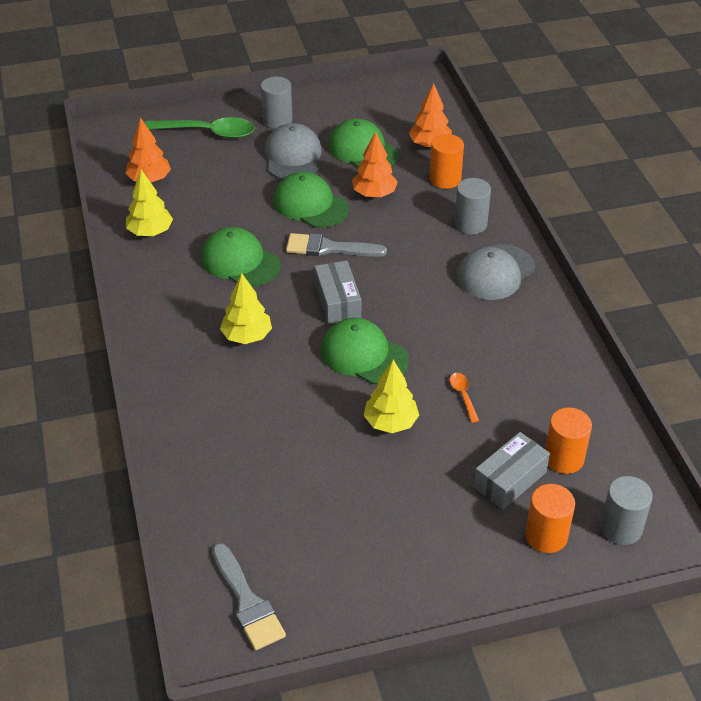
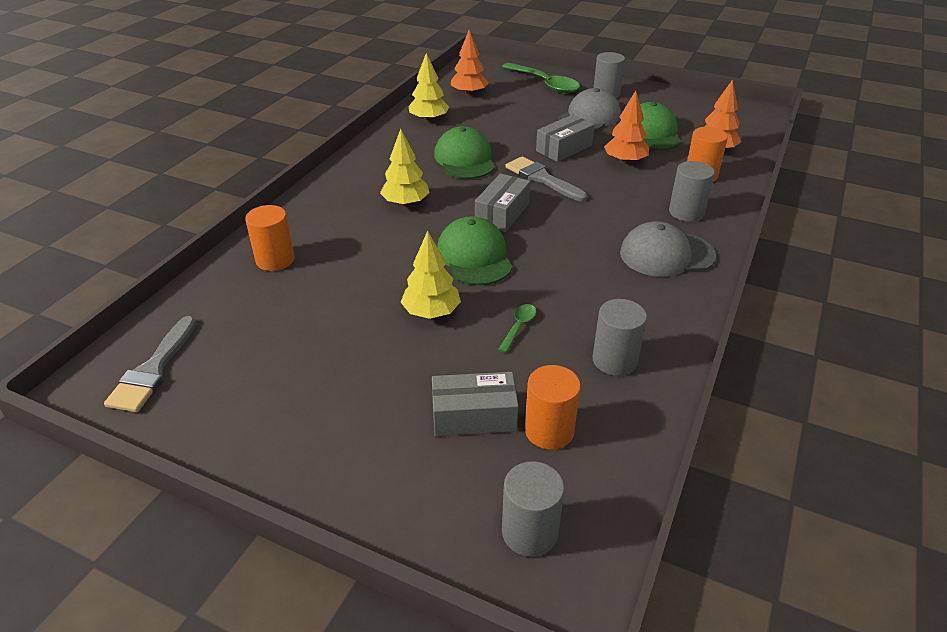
camera: 40 degrees right, 5 degrees down
(310, 204) = (564, 148): green cap -> grey box
(463, 395) = (519, 326): orange spoon -> green spoon
(546, 536) = (445, 486): orange cylinder -> orange cylinder (275, 260)
(549, 382) = (614, 360): none -> grey cylinder

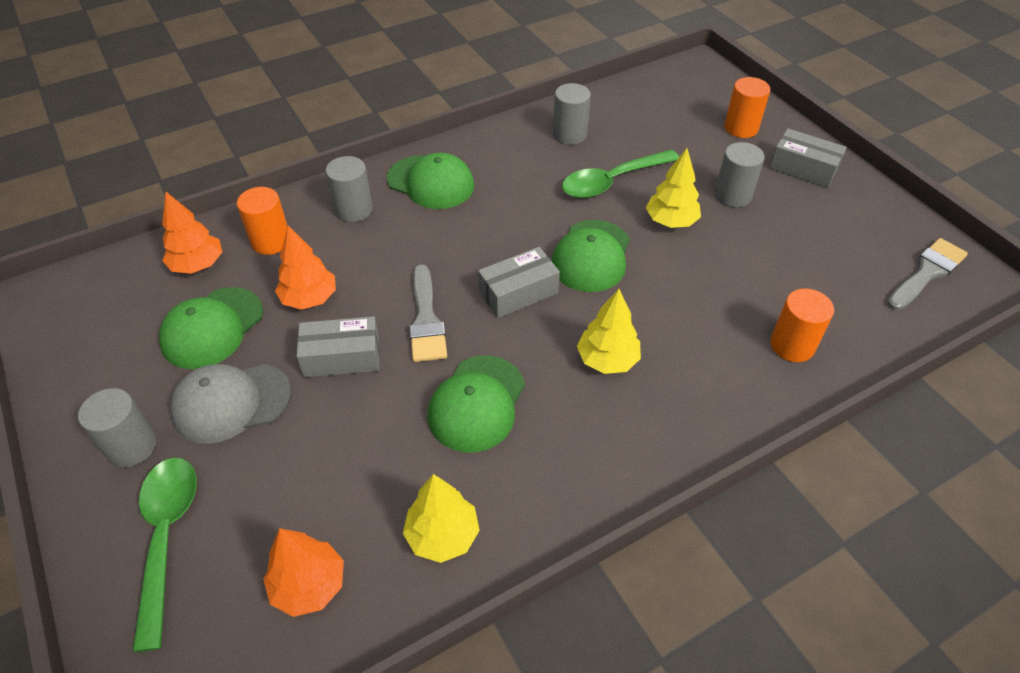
camera: 145 degrees left, 10 degrees up
(474, 416) = (692, 144): grey box -> grey box (803, 169)
(519, 326) = (612, 181): green spoon -> green spoon, size x2.19
(529, 532) = (703, 88): grey cylinder -> grey cylinder (732, 195)
(549, 430) = (652, 119): orange cylinder -> orange cylinder (741, 128)
(666, 254) = (431, 182): grey cap -> green cap

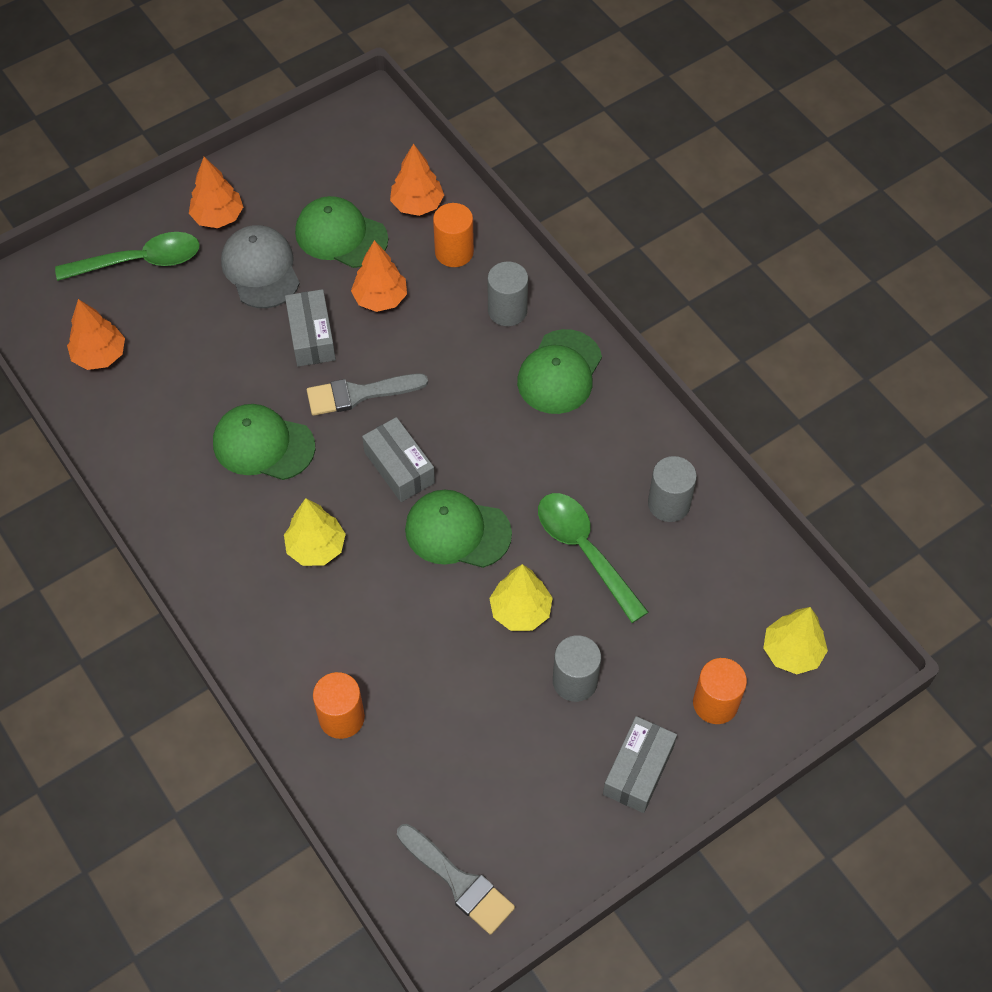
camera: 85 degrees right, 10 degrees up
(131, 446) = (218, 217): grey cylinder -> orange tree
(442, 535) = (137, 434): yellow tree -> yellow tree (792, 652)

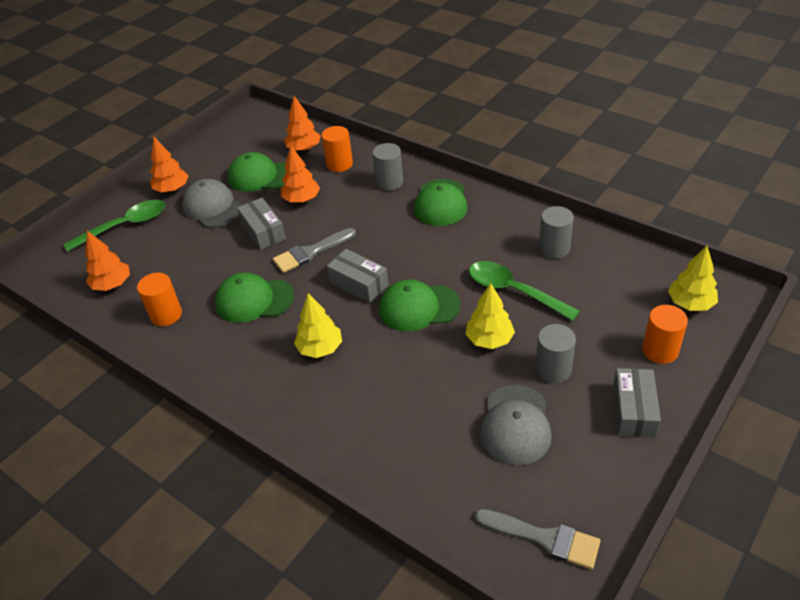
camera: 15 degrees left, 15 degrees down
(341, 717) = (391, 452): orange cylinder -> orange cylinder (166, 315)
(495, 737) = (516, 425): none -> grey cap

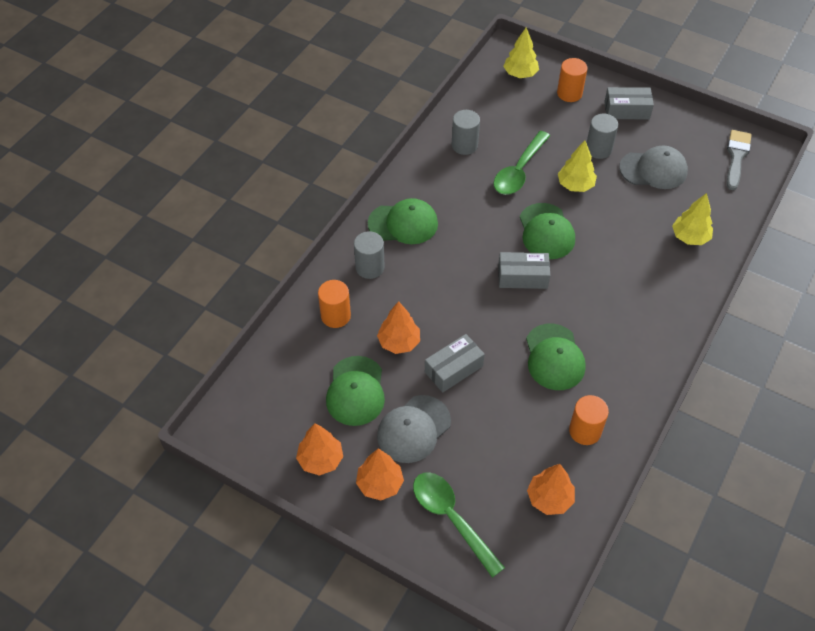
camera: 100 degrees left, 10 degrees up
(304, 148) = (303, 355): orange tree -> orange tree (320, 460)
(311, 252) = (482, 321): grey brush -> none
(320, 348) = (605, 295): yellow tree -> yellow tree (690, 237)
(359, 284) = (522, 277): grey box -> grey box turned 60 degrees clockwise

